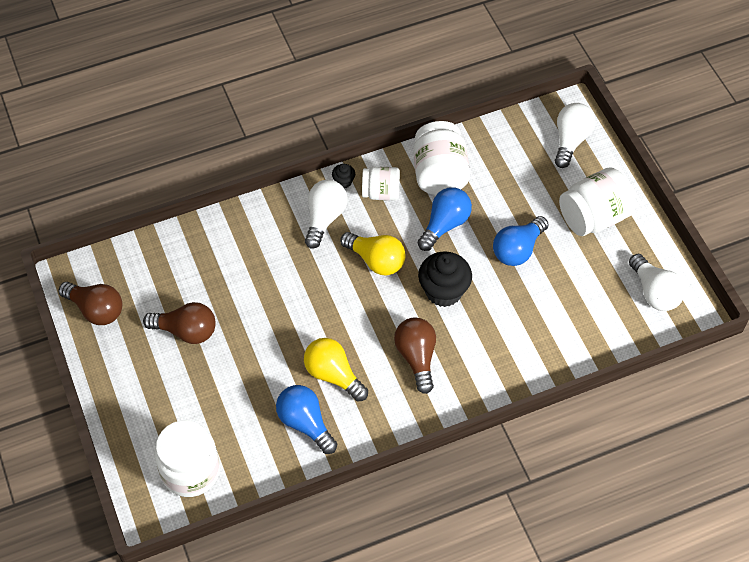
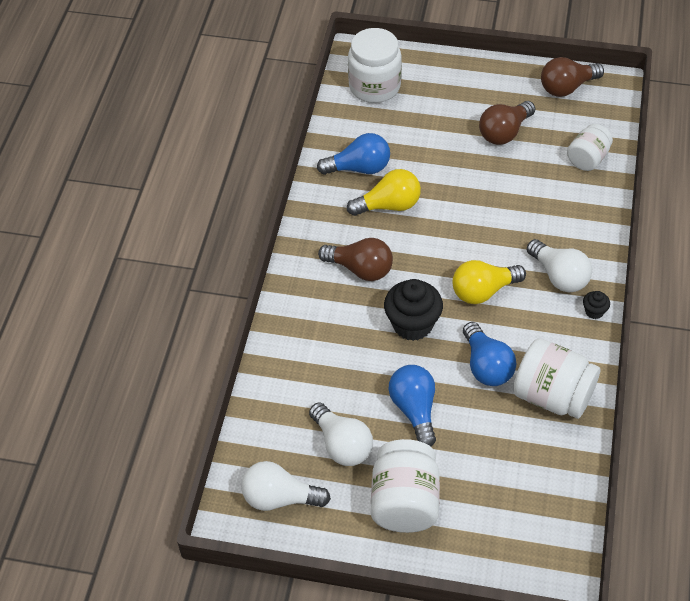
camera: 125 degrees right, 5 degrees down
(381, 192) = (561, 334): white jar -> white jar (587, 158)
(570, 140) = (518, 545): white light bulb -> white light bulb (342, 445)

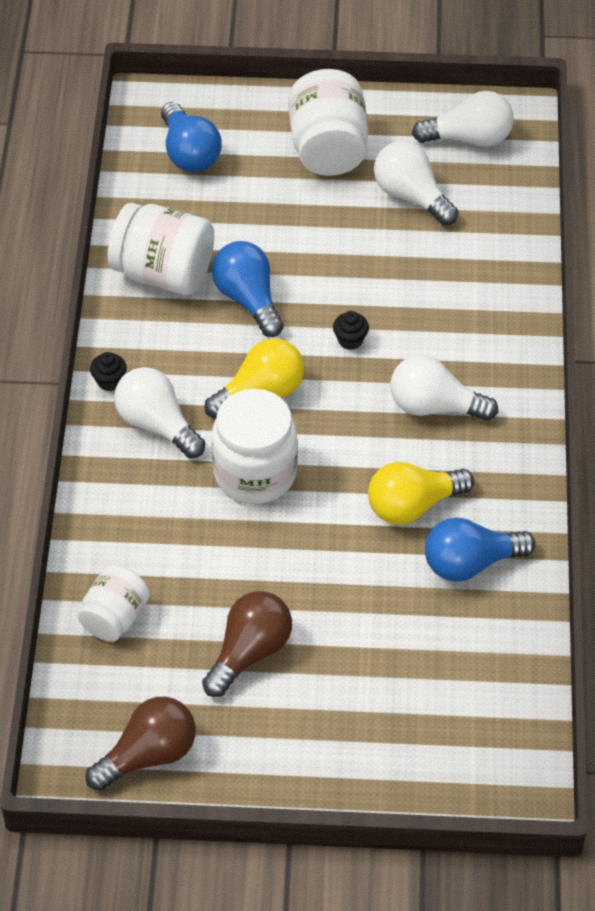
camera: 170 degrees right, 0 degrees up
(360, 269) = (434, 406): brown light bulb -> white light bulb
(374, 86) = (478, 722): white jar -> white jar (255, 473)
(412, 324) = (350, 340): black cupcake -> black cupcake, size x0.46
(414, 410) = (331, 241): blue light bulb -> blue light bulb (189, 153)

